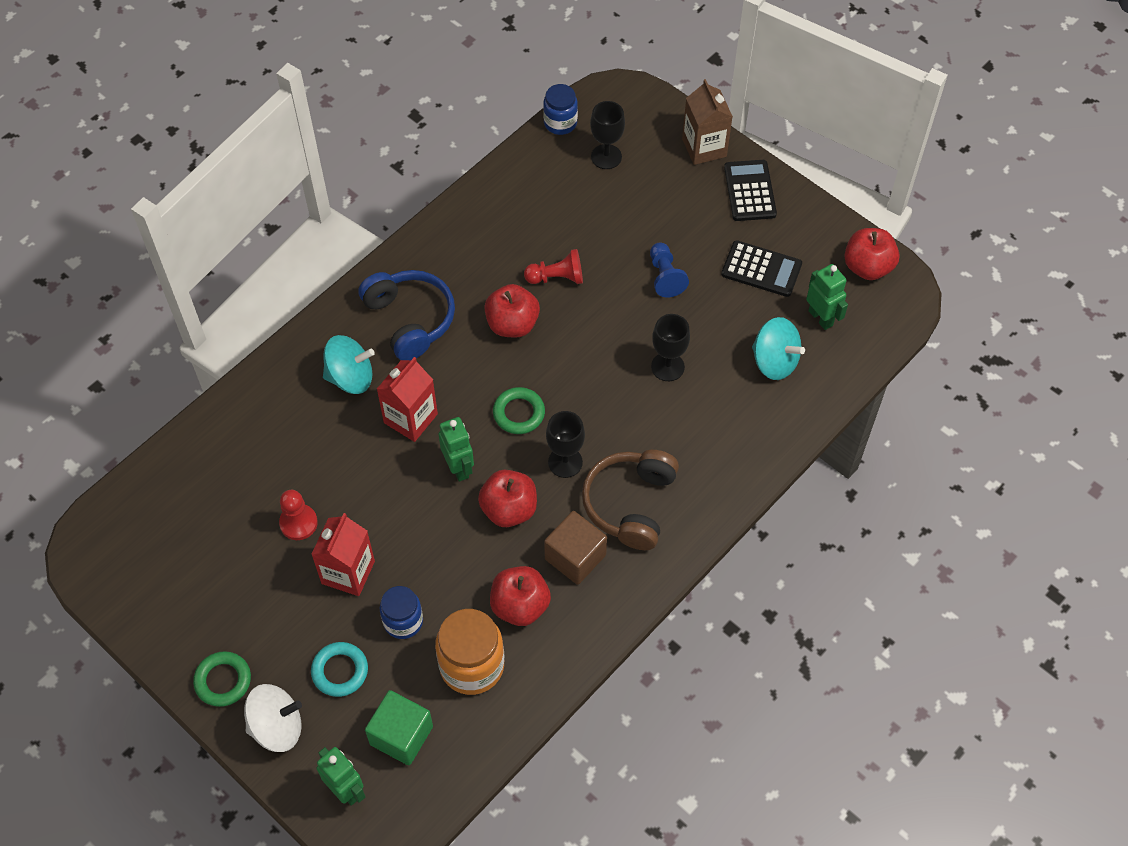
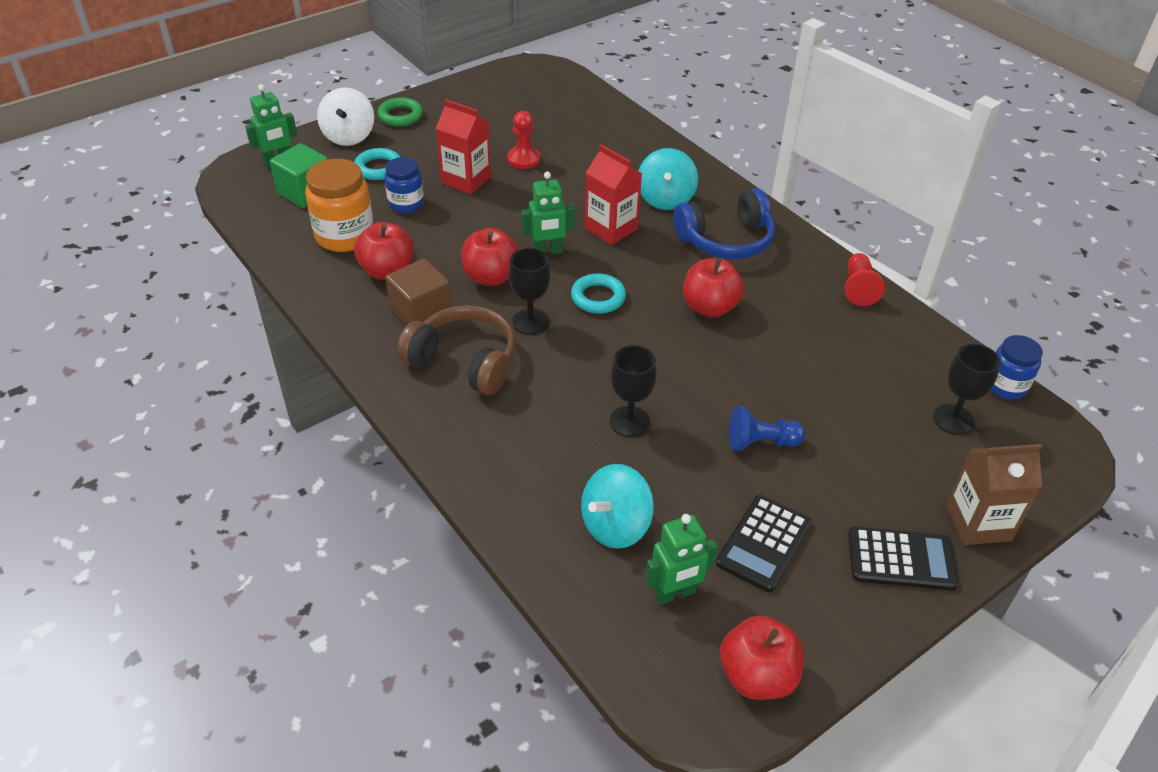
camera: 100 degrees right, 15 degrees down
(519, 413) = (598, 297): green ring -> turquoise ring
(557, 277) = (768, 349): red pawn -> red pawn (858, 288)

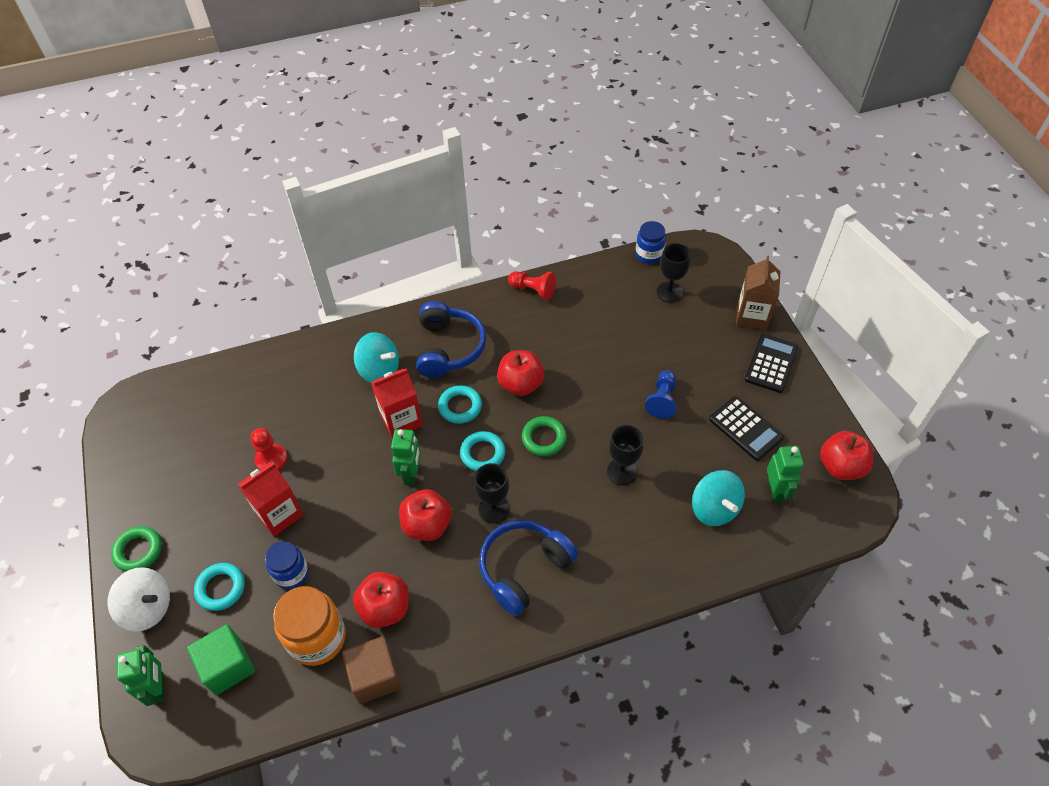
camera: 70 degrees left, 10 degrees up
(421, 313) = (453, 590): brown cube -> brown cube (375, 676)
(464, 361) = (524, 569): brown headphones -> blue headphones
(643, 342) = (544, 438): none -> green ring
(651, 267) = (460, 407): none -> turquoise ring

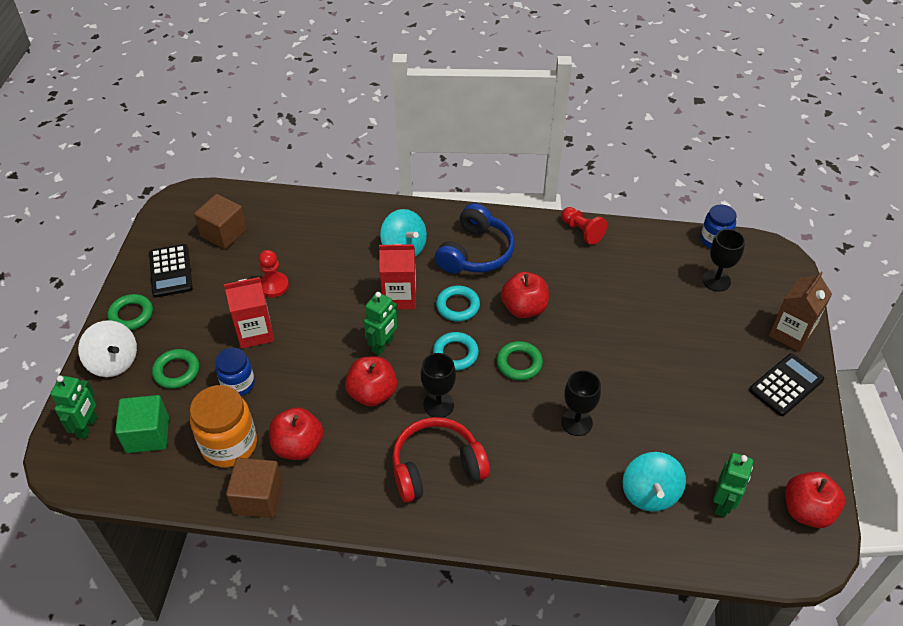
camera: 25 degrees right, 5 degrees down
(189, 425) = (224, 233): none -> brown cube
(221, 588) = (176, 371): turquoise ring -> green ring
(524, 569) = (436, 467): blue headphones -> red headphones
(662, 400) = (653, 375): blue pawn -> none
(745, 429) = (724, 434): black calculator -> black calculator (170, 271)

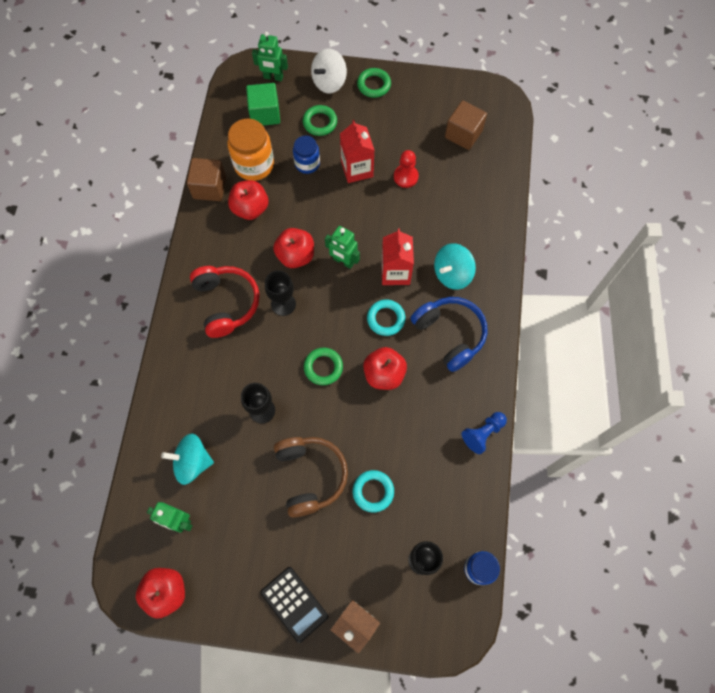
camera: 90 degrees right, 20 degrees up
(170, 271) = (419, 103): black calculator -> none
(455, 354) = (334, 317): turquoise ring -> turquoise ring (373, 491)
(475, 252) = (450, 334): blue headphones -> blue headphones turned 150 degrees counterclockwise
(582, 231) = (483, 433): red pawn -> blue pawn
(647, 373) = (310, 476): none -> brown headphones

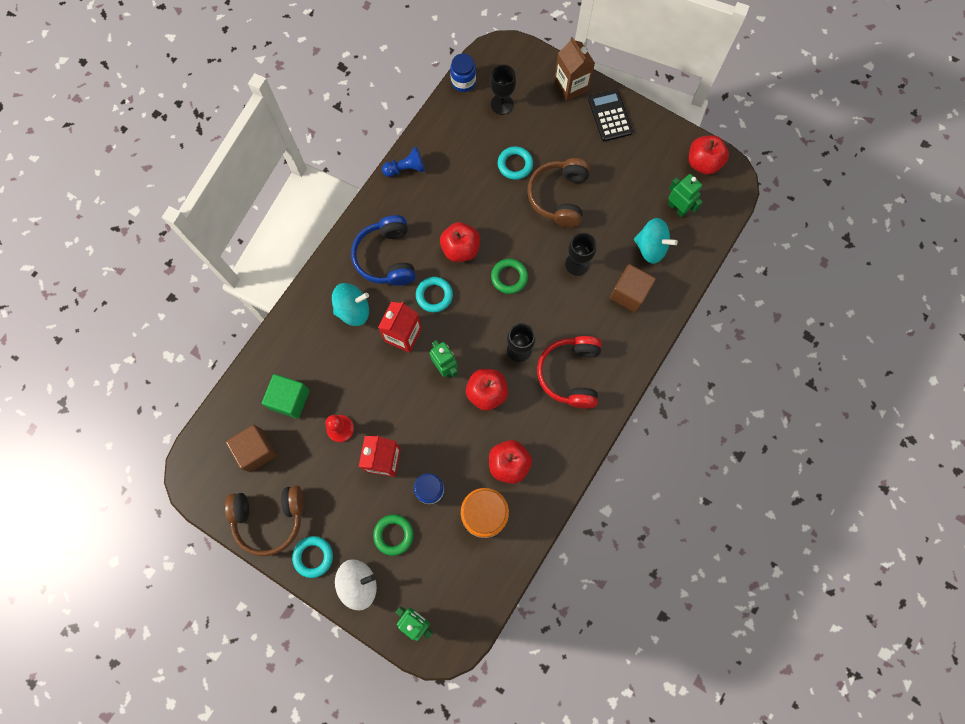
camera: 155 degrees left, 5 degrees up
(209, 188) = (540, 507): brown cube -> brown cube (629, 293)
(265, 114) = (446, 574): green cube -> green cube (290, 399)
(374, 85) = (313, 556): green ring -> turquoise ring
(422, 95) = (269, 518): none -> brown headphones

